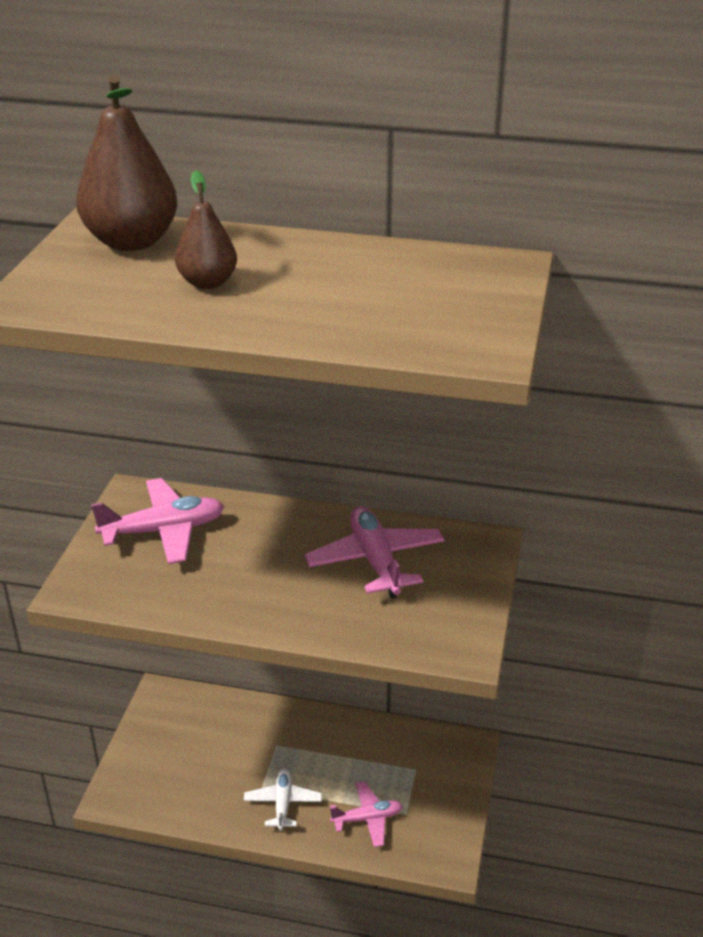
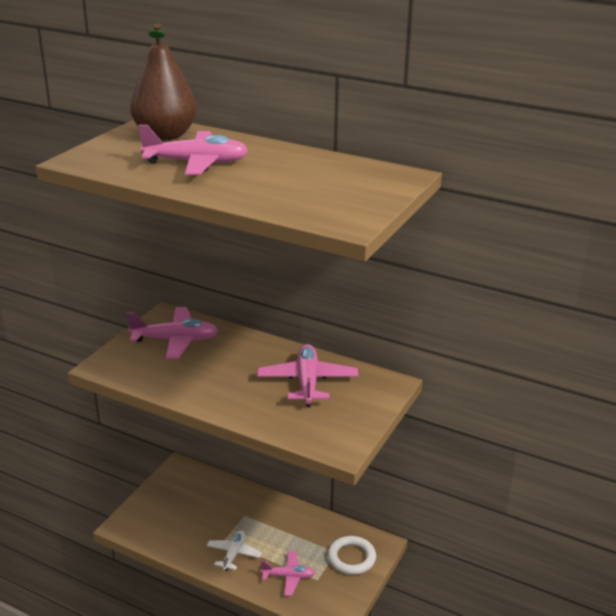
camera: 15 degrees right, 5 degrees down
(207, 283) = (196, 163): brown pear -> pink plane
(439, 773) = (351, 558): none -> white ring

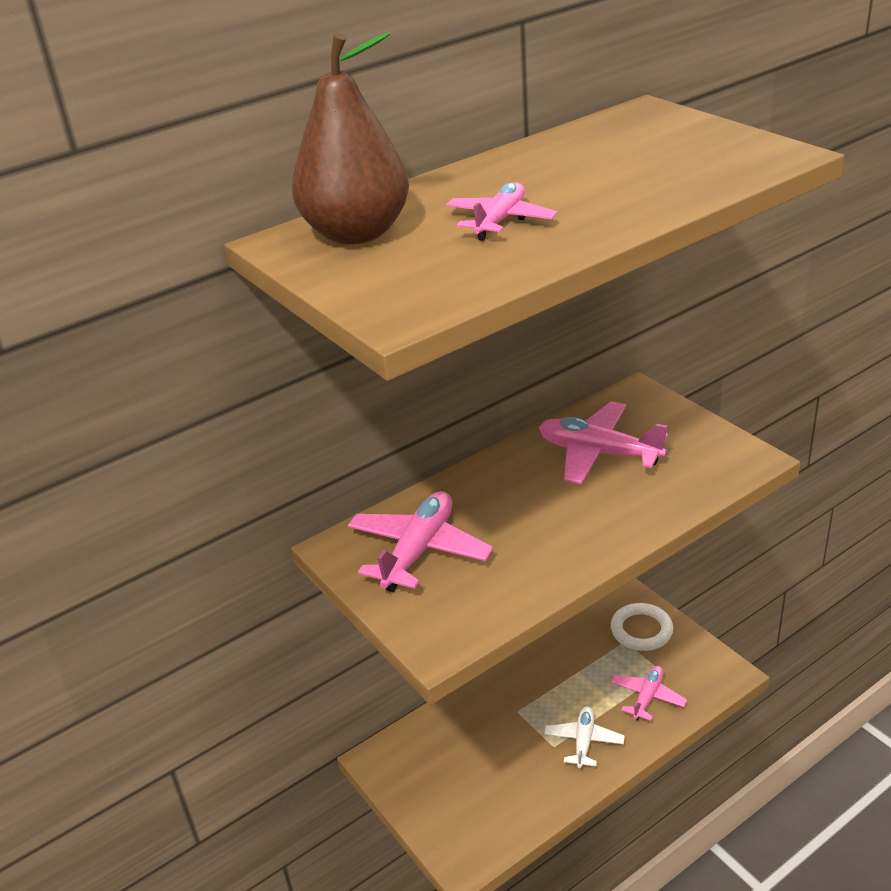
camera: 60 degrees left, 5 degrees up
(196, 163) = (500, 221): pink plane -> pink plane, size x0.62
(234, 554) = (584, 741): white plane -> white plane turned 60 degrees clockwise

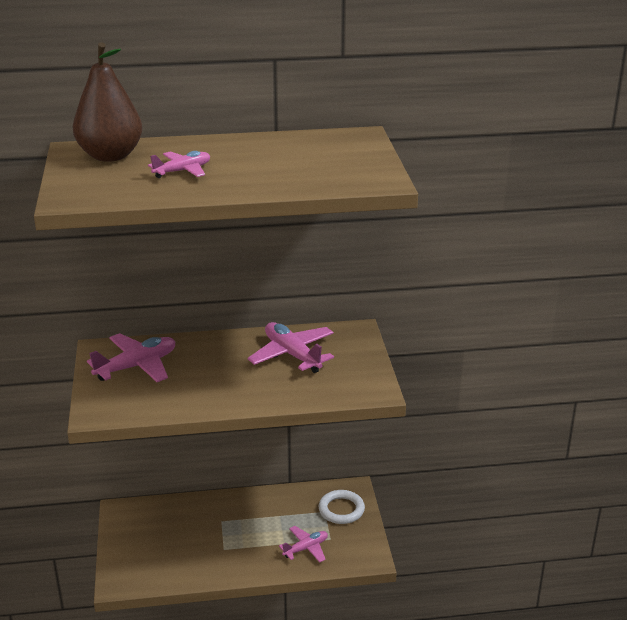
camera: 25 degrees right, 5 degrees down
(584, 741) = (243, 554): white plane -> none

